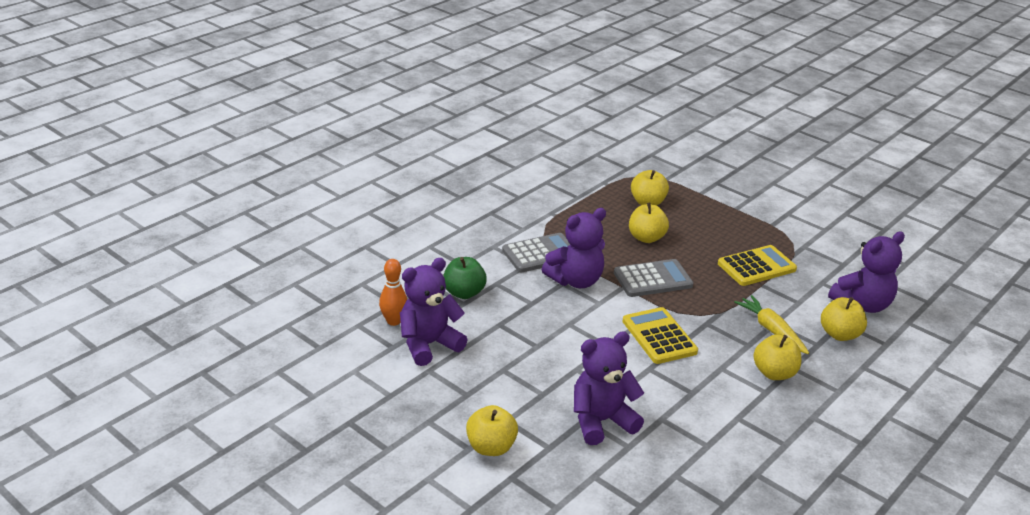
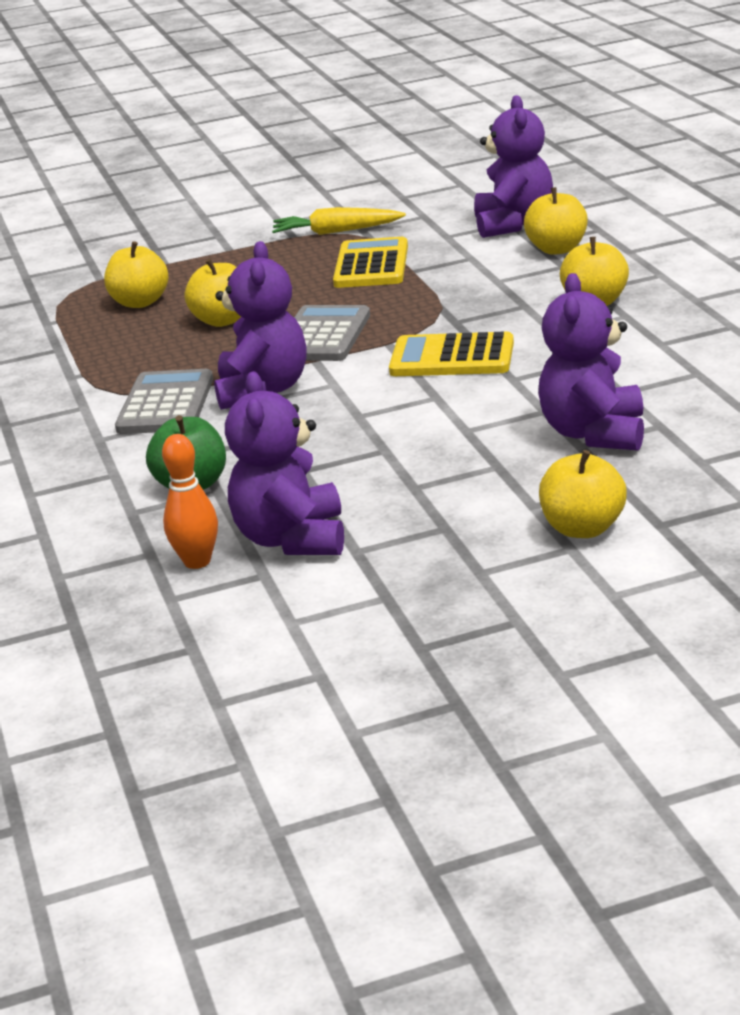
camera: 55 degrees left, 5 degrees down
(771, 330) = (510, 285): yellow carrot -> yellow carrot (336, 232)

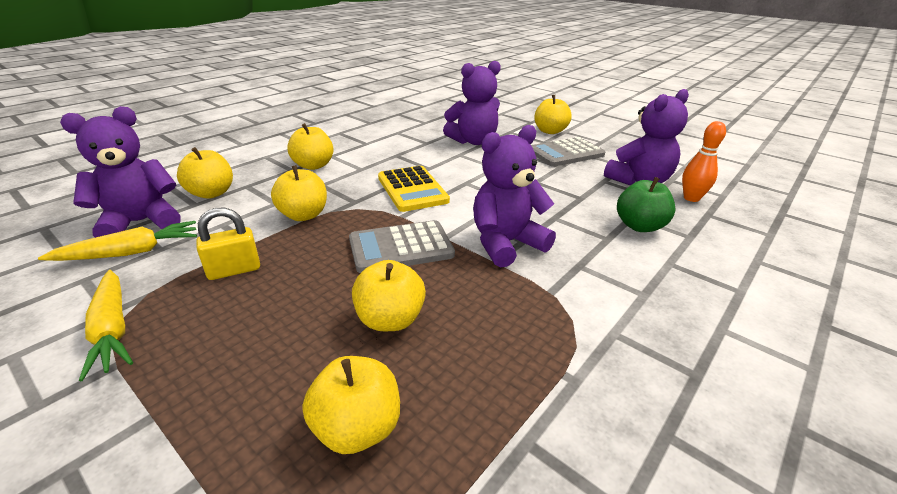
camera: 125 degrees left, 5 degrees up
(166, 404) = (565, 282): grey calculator -> grey calculator (566, 153)
(371, 265) = (234, 270): yellow calculator -> yellow padlock
(448, 294) = (303, 215): none -> yellow apple
(452, 226) = (130, 252): none -> yellow carrot

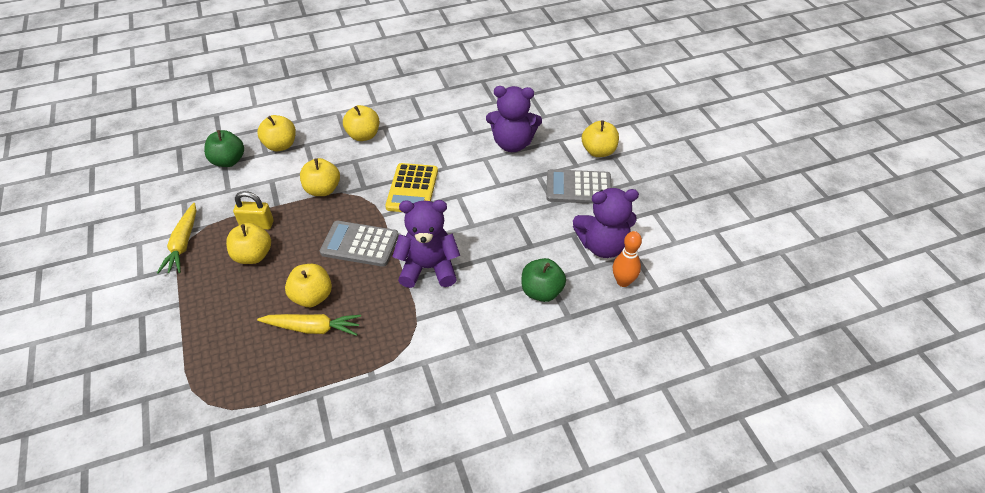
camera: 30 degrees right, 15 degrees up
(130, 252) = (213, 187): yellow carrot -> yellow carrot (313, 328)
(141, 222) = (228, 161): purple teddy bear -> green apple
(357, 428) = (254, 350): yellow apple -> yellow apple (253, 256)

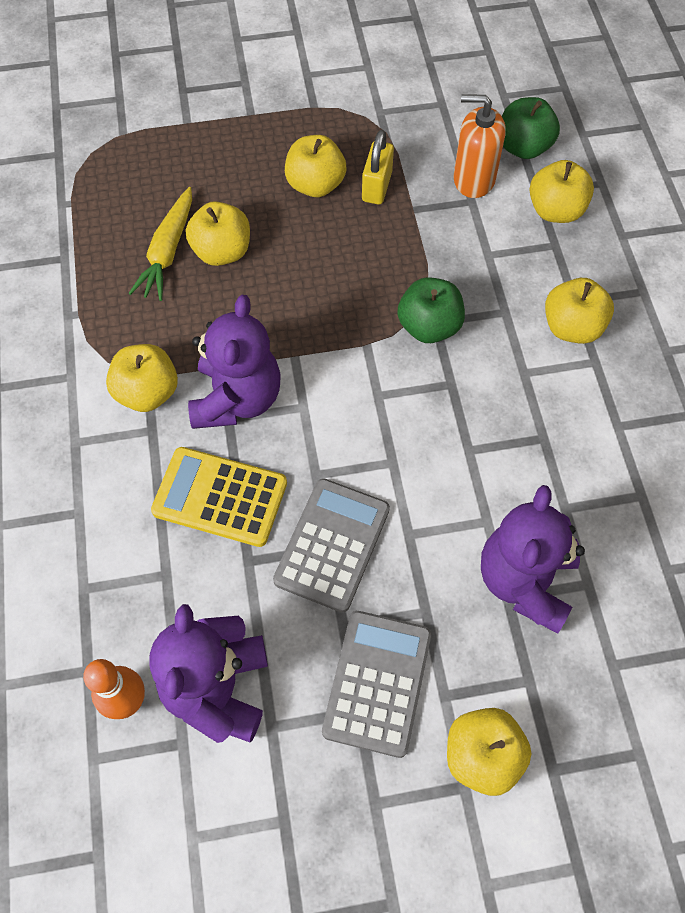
camera: 100 degrees right, 15 degrees up
(183, 244) = (355, 110): yellow carrot -> none
(253, 180) = (473, 179): none -> orange soap dispenser
(323, 190) = (438, 266): yellow apple -> yellow apple (147, 392)
(360, 244) = (308, 311): grey calculator -> grey calculator (332, 545)
(412, 189) = (420, 392): yellow calculator -> yellow calculator (220, 497)
(541, 291) = (144, 557): green apple -> green apple (429, 326)

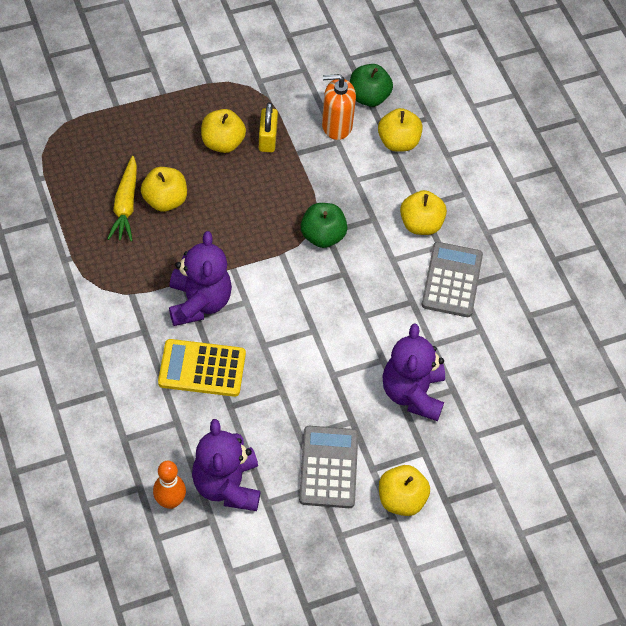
camera: 15 degrees left, 5 degrees down
(147, 392) = (135, 306): yellow apple -> none
(332, 545) = (283, 388): grey calculator -> grey calculator (452, 280)

